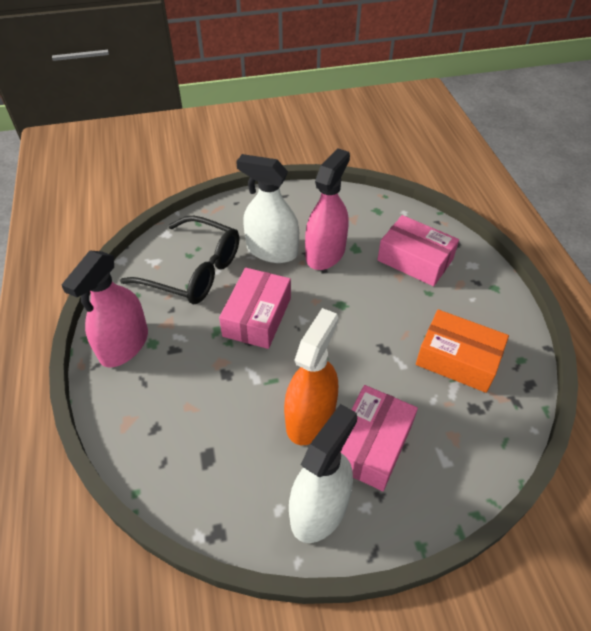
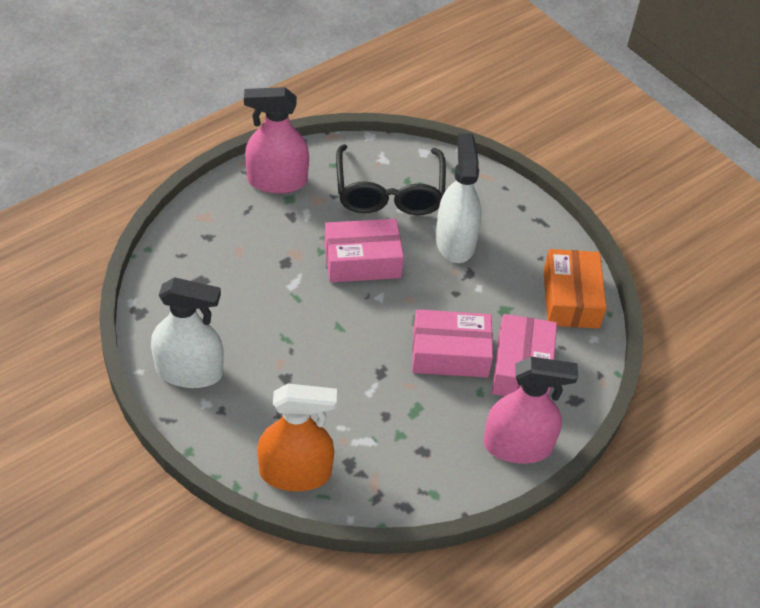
camera: 60 degrees right, 0 degrees up
(310, 417) = (273, 337): orange spray bottle -> orange spray bottle (295, 472)
(325, 253) = (480, 286): pink spray bottle -> pink spray bottle (517, 445)
(371, 444) = (267, 391): pink box -> pink box (450, 353)
(457, 359) = (403, 437): orange box -> orange box (571, 298)

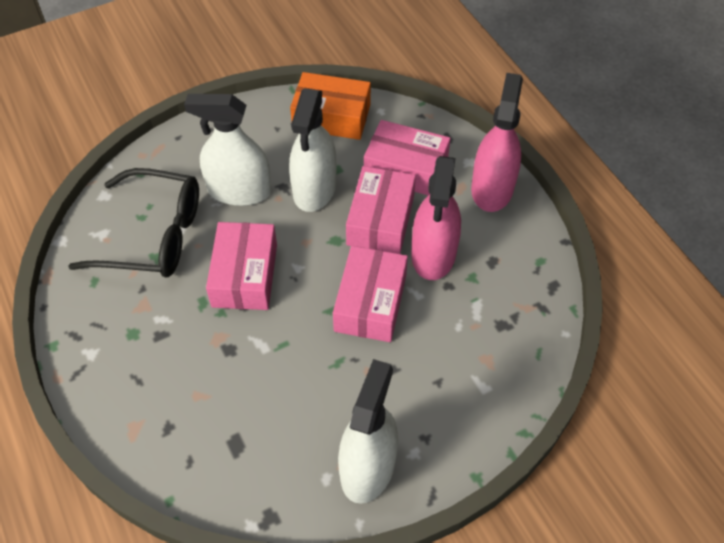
camera: 75 degrees left, 5 degrees up
(277, 181) = (100, 343): pink spray bottle -> pink spray bottle (433, 254)
(295, 472) = (510, 374): orange spray bottle -> none
(352, 355) = (370, 303): none -> pink box
(474, 297) = (314, 188): none -> white spray bottle

